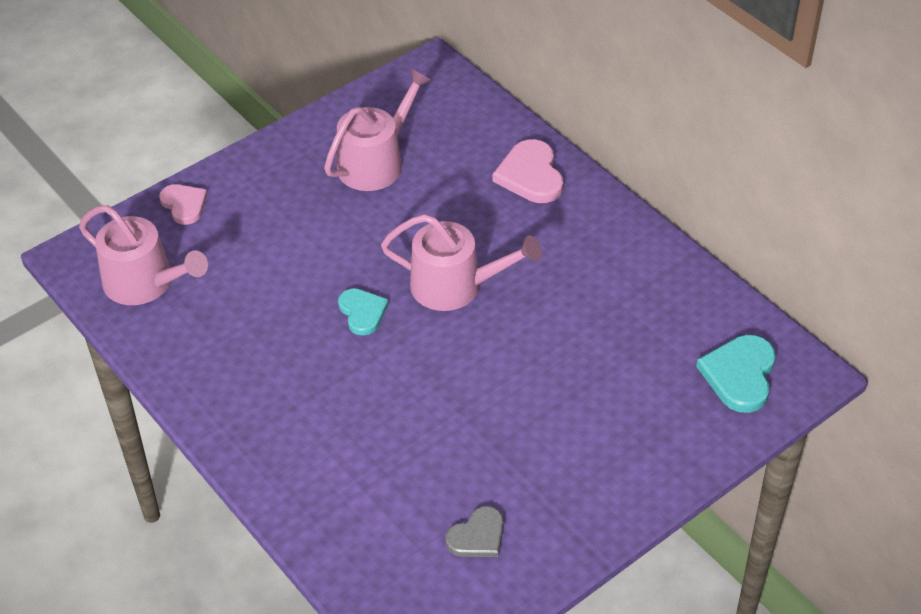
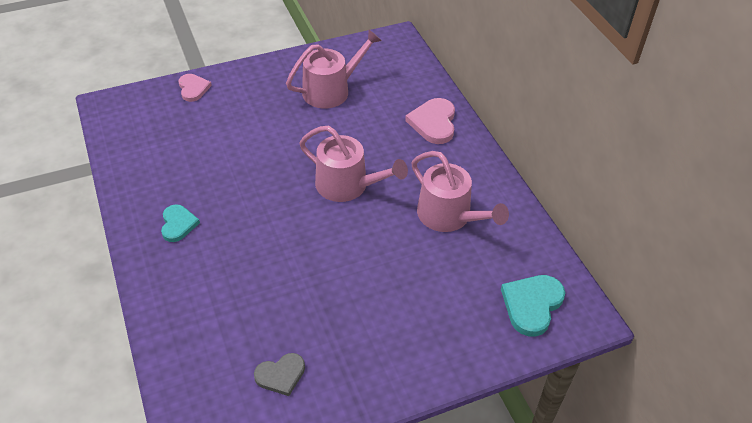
camera: 15 degrees right, 0 degrees up
(145, 283) = (142, 132): pink watering can -> pink watering can (449, 216)
(362, 312) = (275, 188): turquoise heart -> turquoise heart (178, 224)

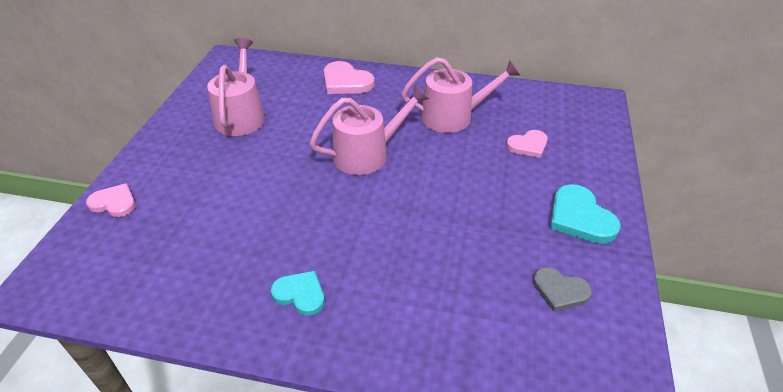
camera: 55 degrees left, 5 degrees down
(281, 375) = (560, 290): grey heart -> grey heart turned 105 degrees clockwise
(454, 287) = (528, 145): none -> pink heart
(532, 305) = (571, 117): turquoise heart -> turquoise heart (580, 217)

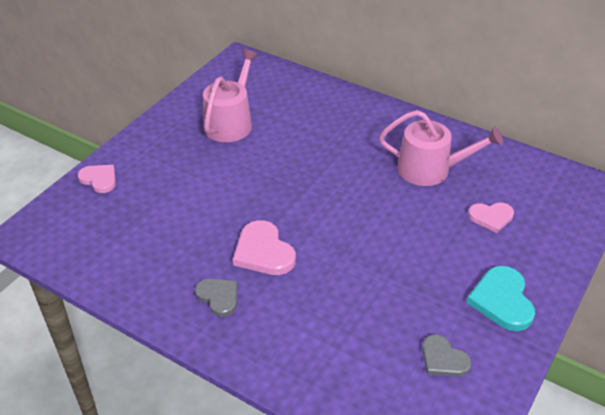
camera: 20 degrees right, 0 degrees up
(300, 294) = (218, 297): turquoise heart -> grey heart
(346, 81) = (342, 108): pink heart -> pink heart (263, 252)
(367, 154) = (329, 188): pink watering can -> none

